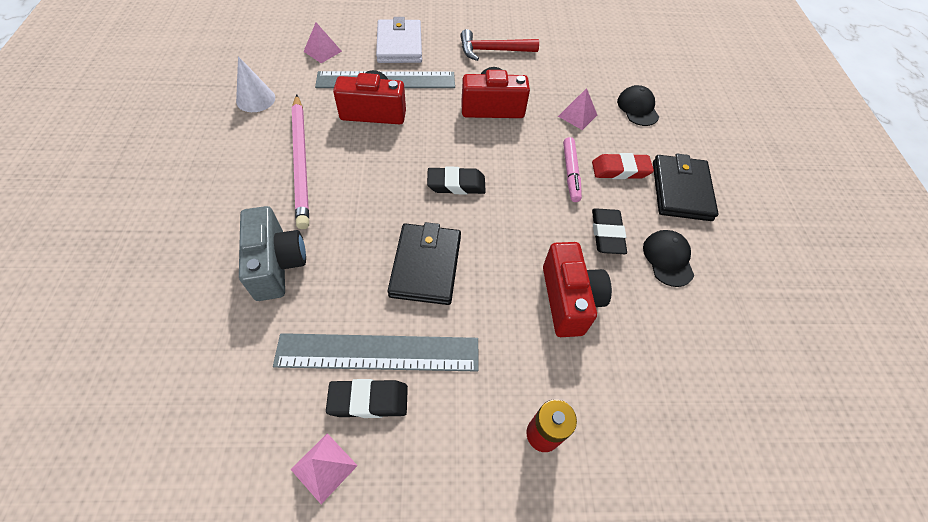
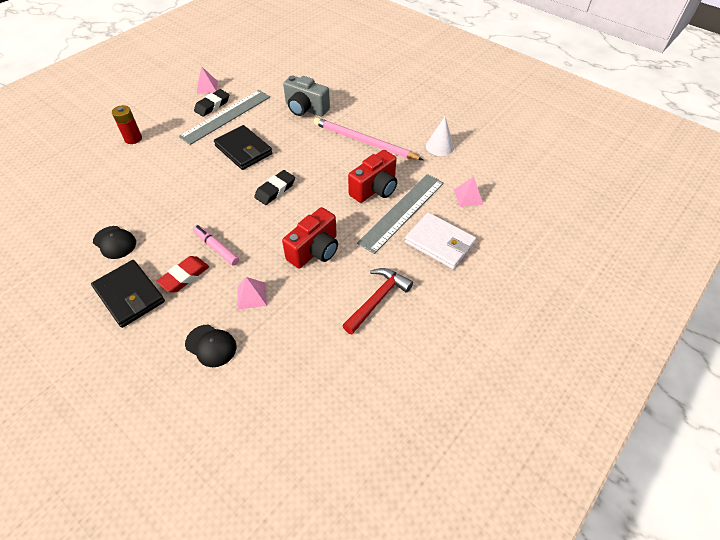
camera: 135 degrees right, 5 degrees down
(569, 300) = (159, 185): red camera -> none
(607, 234) = (163, 229): black eraser -> none

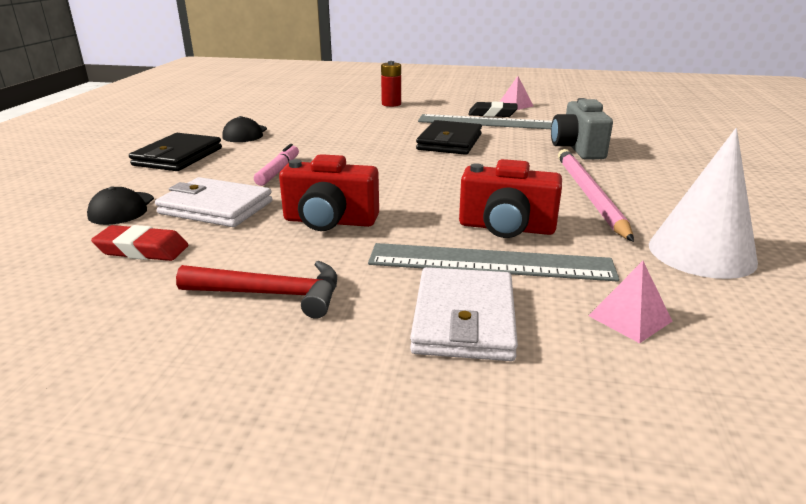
camera: 60 degrees right, 25 degrees down
(184, 276) = (221, 170): red eraser -> red eraser (142, 250)
(252, 295) = (216, 207): pink pyramid -> white wallet
(275, 190) = (408, 172): black eraser -> none
(439, 146) = (701, 253): white cone -> white cone, size x1.63

